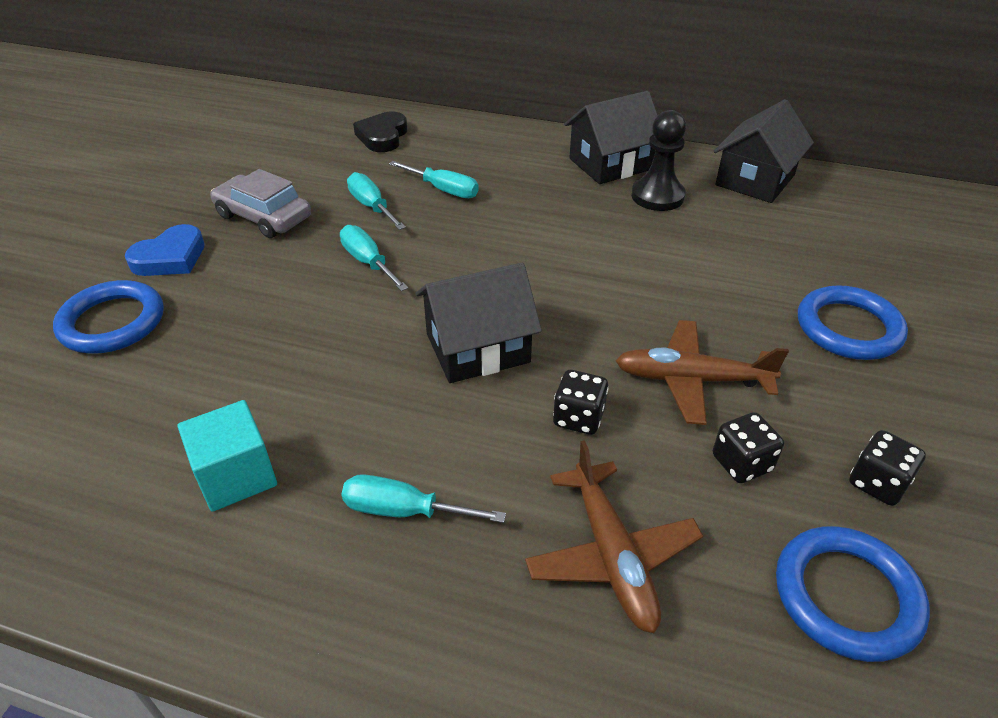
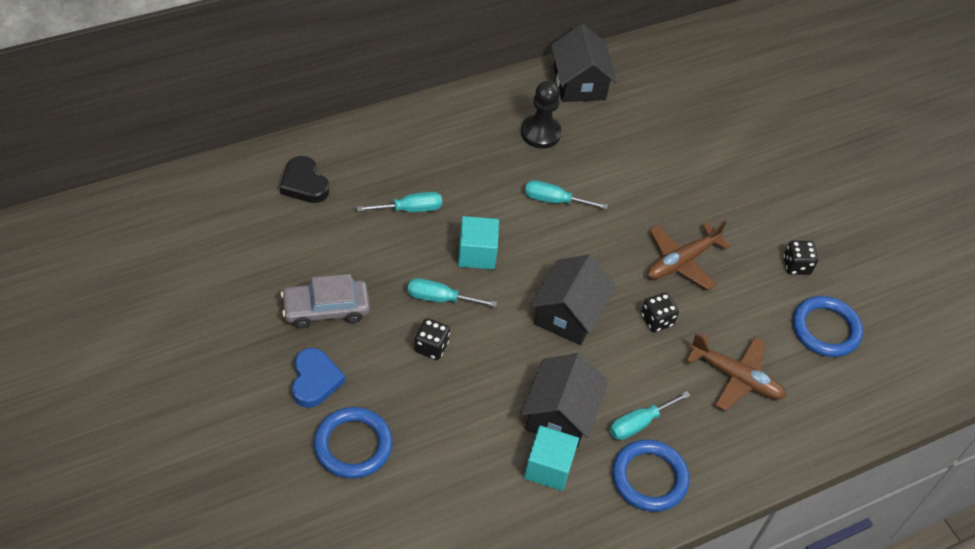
camera: 50 degrees left, 10 degrees up
(372, 206) = (383, 253): turquoise screwdriver -> turquoise screwdriver (554, 200)
(456, 249) = (476, 254): none -> turquoise cube
(610, 164) = (484, 119): black house -> black house (560, 414)
(741, 463) = (741, 294): black dice -> black dice (431, 347)
(848, 328) = (717, 178): blue ring -> blue ring (649, 478)

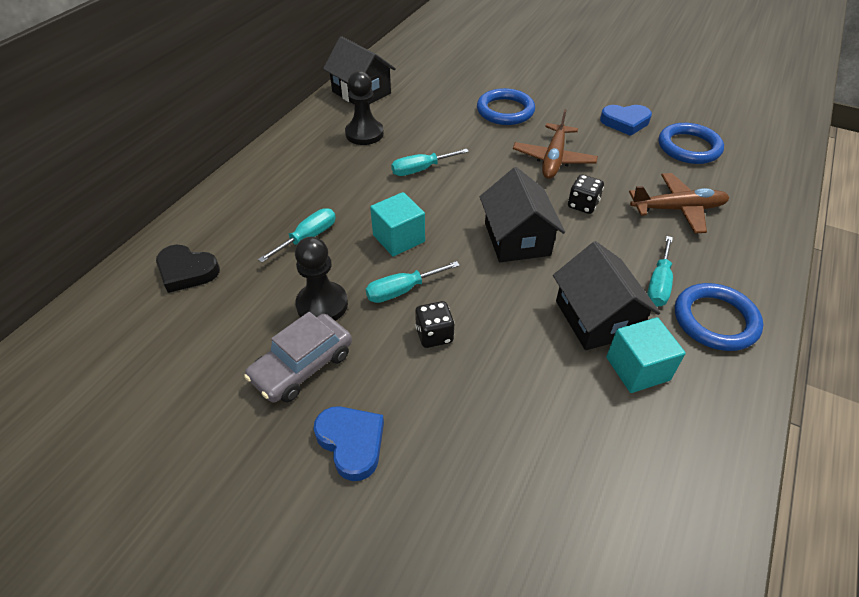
camera: 30 degrees left, 5 degrees down
(353, 445) = (451, 481): blue ring -> blue ring (505, 111)
(375, 272) = (322, 304): none -> black pawn
(796, 266) = (625, 122): black dice -> blue heart

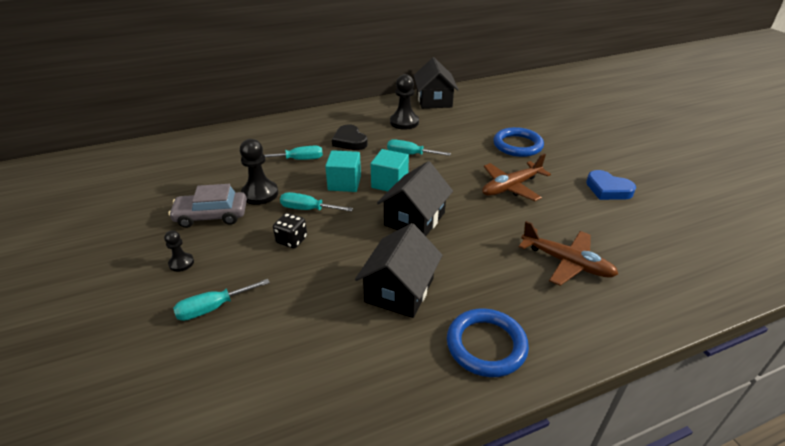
camera: 40 degrees right, 10 degrees down
(187, 271) = (225, 147): black heart -> black heart (349, 141)
(351, 443) = (181, 263): blue heart -> black pawn
(583, 205) = (491, 223): black dice -> none
(637, 368) = (382, 334): turquoise cube -> turquoise cube (390, 183)
(658, 284) = (475, 298): turquoise screwdriver -> turquoise screwdriver (213, 308)
(689, 147) = (643, 229): blue ring -> none

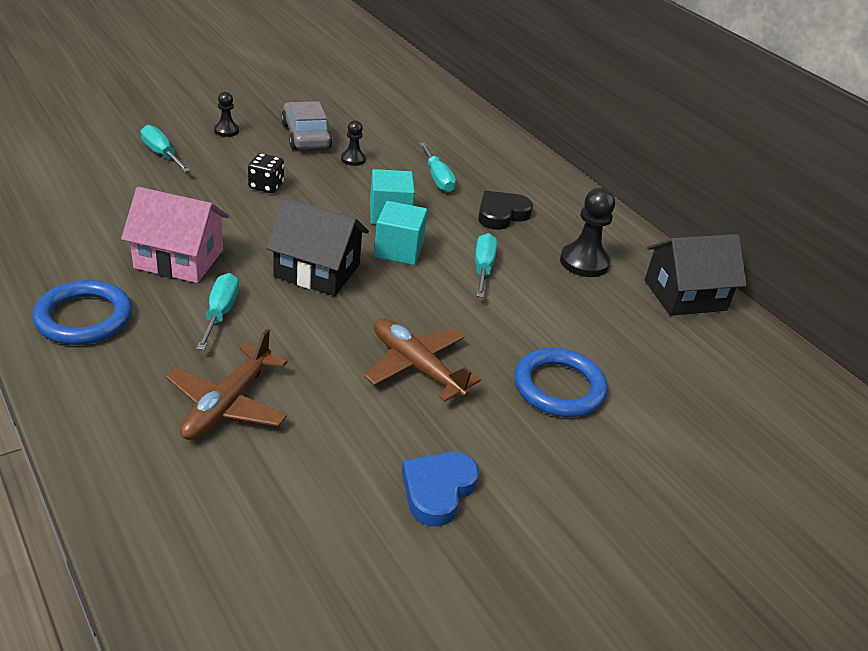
camera: 75 degrees right, 0 degrees up
(260, 194) = (353, 159): black pawn -> black pawn, size x0.56
(308, 209) = (327, 192): turquoise screwdriver -> turquoise screwdriver (220, 313)
(399, 290) = (179, 259): black house -> pink house

